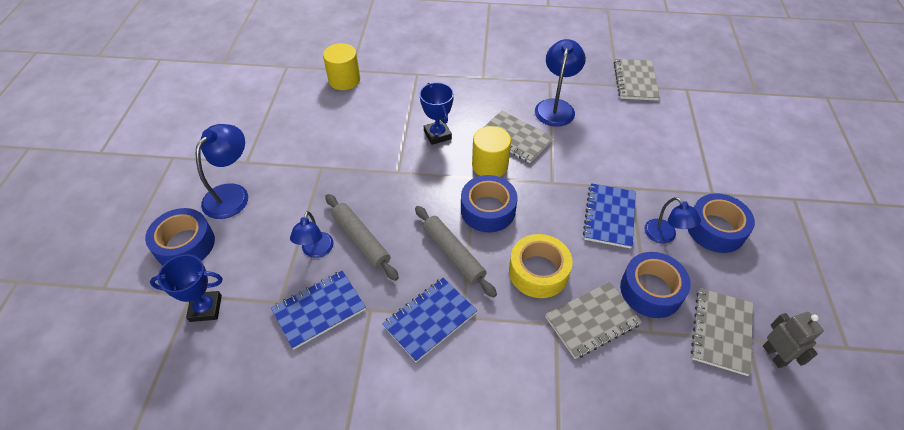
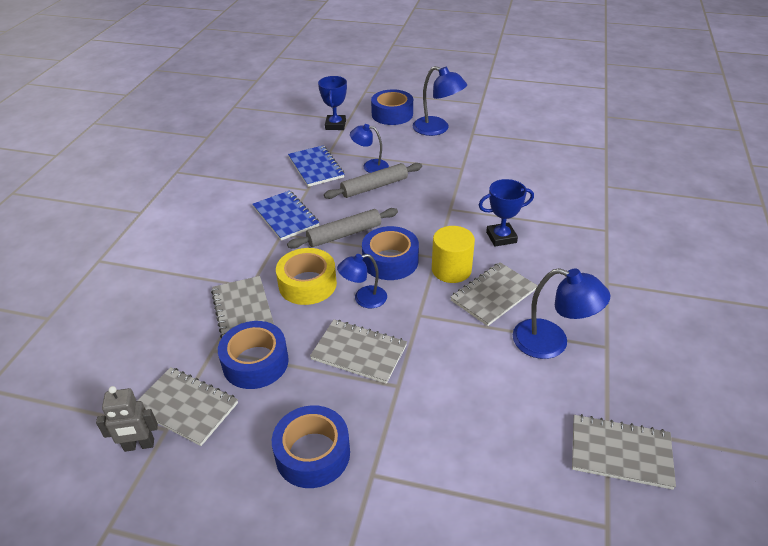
camera: 100 degrees right, 10 degrees down
(344, 80) = (588, 181): yellow cylinder -> none
(609, 216) = (359, 352): blue notebook -> grey notebook
(664, 236) = (318, 396): blue lamp -> blue lamp (363, 299)

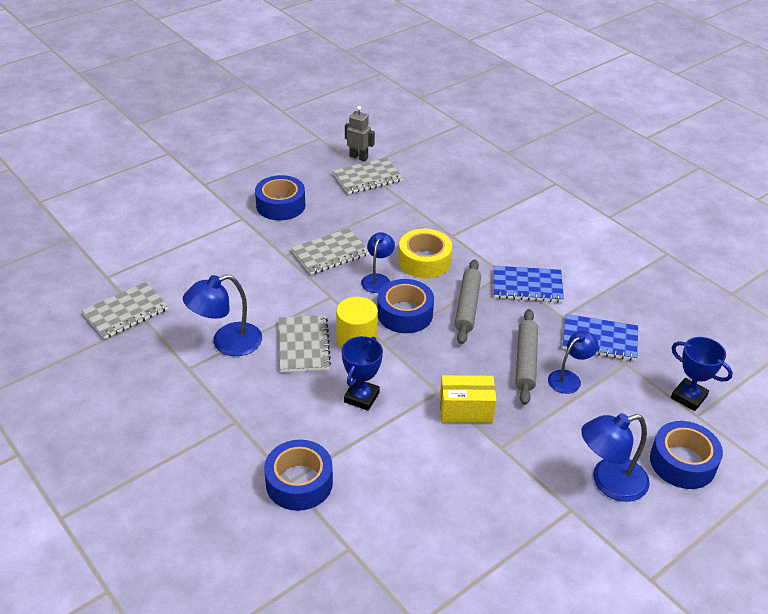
camera: 125 degrees right, 0 degrees up
(139, 445) = (359, 157): grey robot -> grey robot turned 90 degrees clockwise
(243, 310) = (428, 223): grey notebook -> none
(255, 362) = (373, 211): blue tape -> blue tape (299, 482)
(450, 191) = (466, 410): none -> yellow box

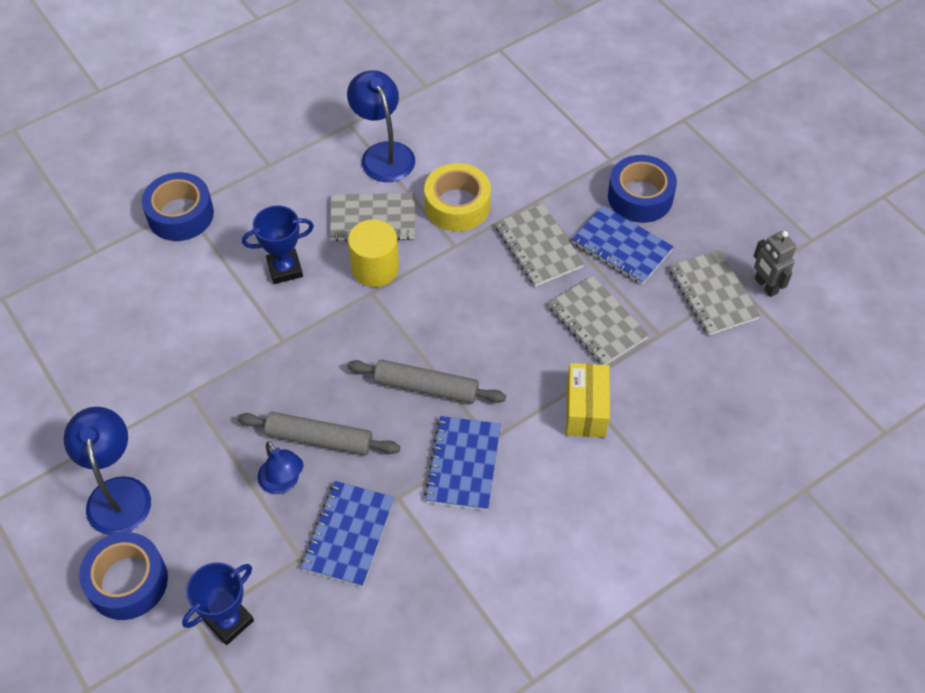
camera: 95 degrees right, 15 degrees up
(126, 312) = (440, 70): grey notebook -> grey notebook (597, 322)
(328, 214) = (621, 247): none -> blue notebook
(359, 157) = (765, 286): grey robot -> grey robot turned 120 degrees clockwise
(361, 397) = (285, 269): blue trophy -> blue trophy turned 45 degrees counterclockwise
(377, 279) = (485, 294): blue lamp -> none
(405, 314) = (417, 318): blue tape -> none
(424, 261) = (520, 348): yellow tape -> yellow tape (457, 205)
(466, 410) = (250, 365): yellow box -> yellow box (586, 410)

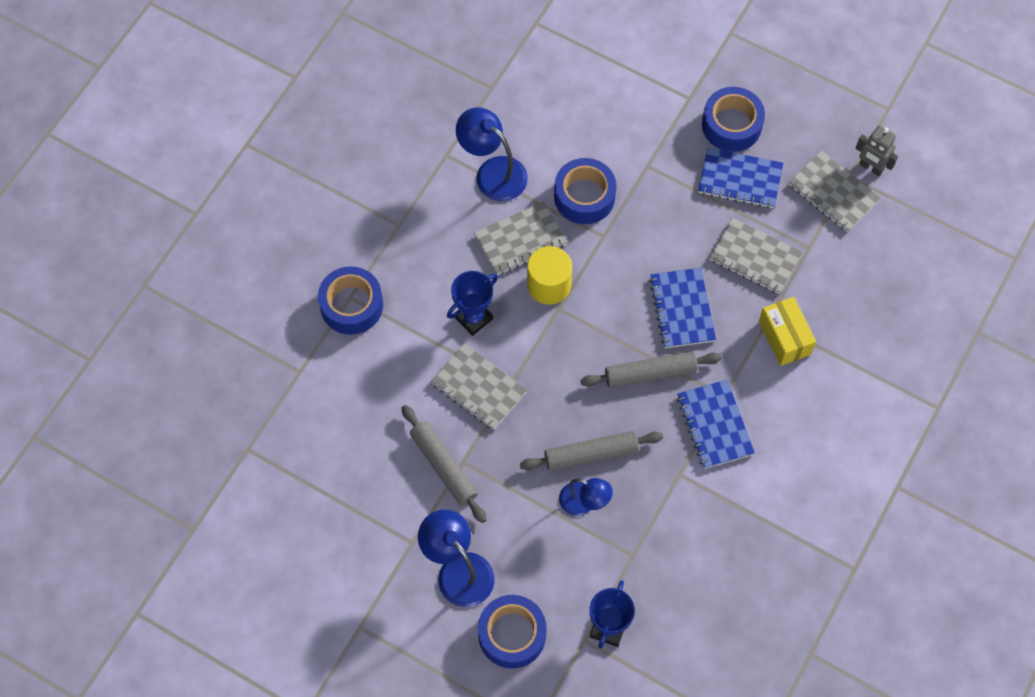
camera: 25 degrees left, 10 degrees up
(168, 389) = (443, 466): none -> grey rolling pin
(348, 535) = (659, 521): blue notebook -> blue notebook (682, 309)
(457, 205) = (584, 196): yellow tape -> blue tape
(538, 247) = (672, 208): grey notebook -> grey notebook (478, 388)

